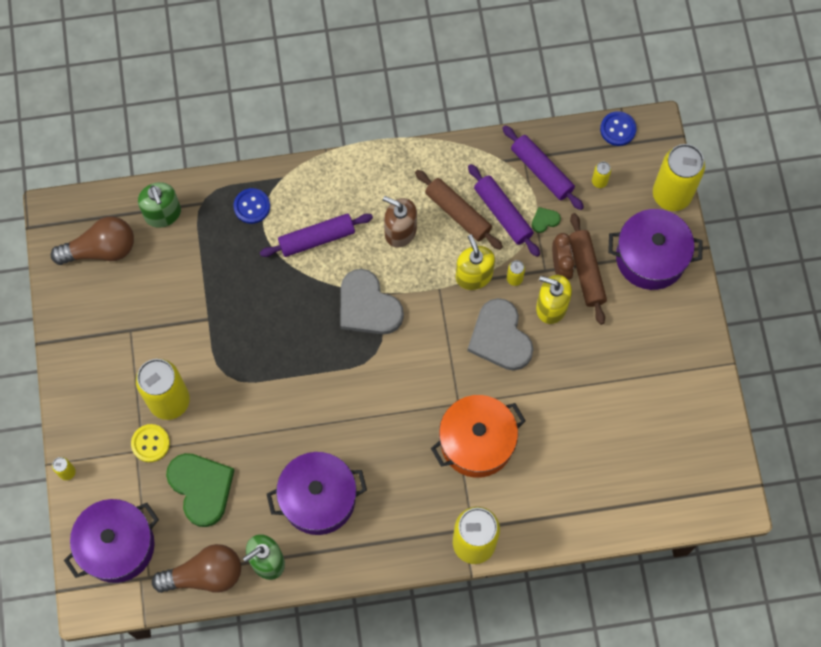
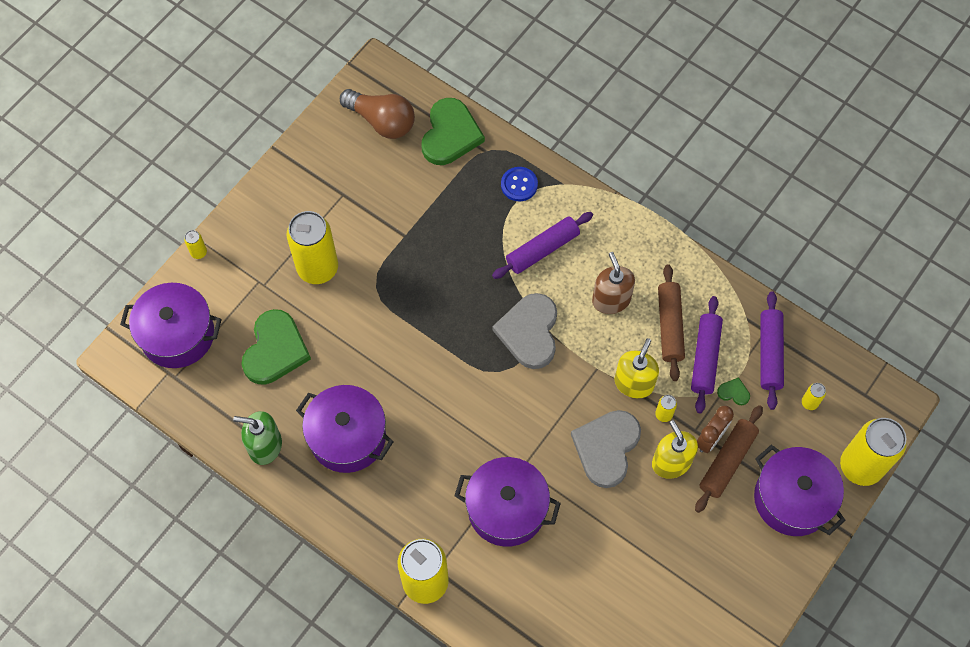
camera: 45 degrees right, 5 degrees down
(150, 443) = (274, 285): yellow button -> none
(163, 214) = (450, 134): green soap dispenser -> green heart
(205, 575) = (213, 413): brown light bulb -> none
(317, 239) = (542, 249): purple rolling pin -> purple rolling pin turned 60 degrees counterclockwise
(476, 442) = (506, 509): orange pot -> purple pot
(618, 129) = (867, 376): blue button -> none

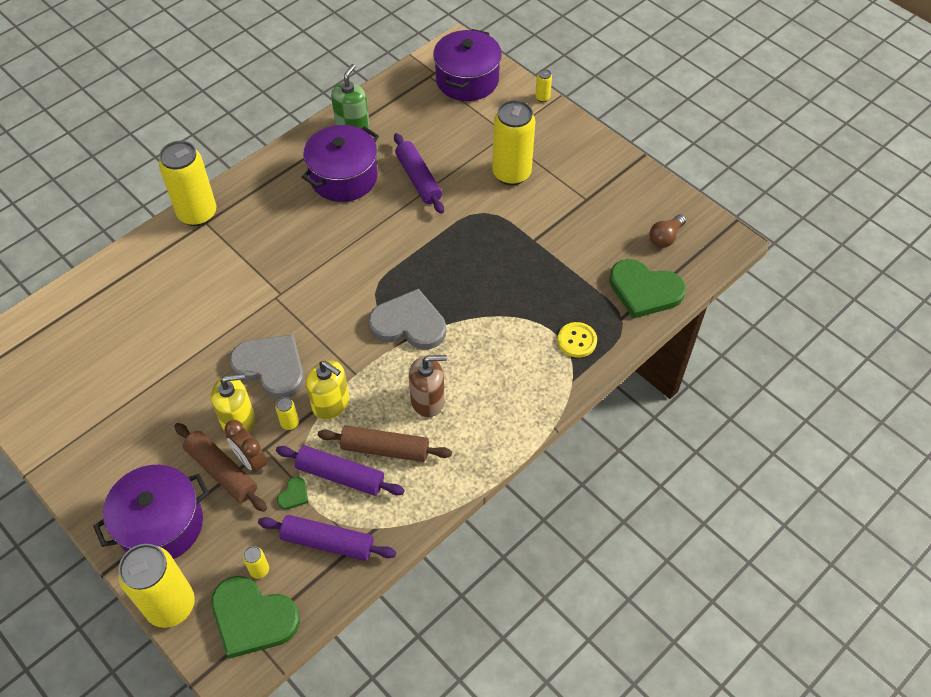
camera: 100 degrees right, 10 degrees down
(275, 350) = (438, 138): green heart -> green heart (253, 618)
(382, 121) = (665, 237): brown light bulb -> brown light bulb, size x0.59
(506, 509) = (240, 279): purple pot -> none
(519, 185) = (577, 341): blue button -> yellow button
(542, 249) = (497, 349): purple rolling pin -> purple rolling pin (418, 179)

